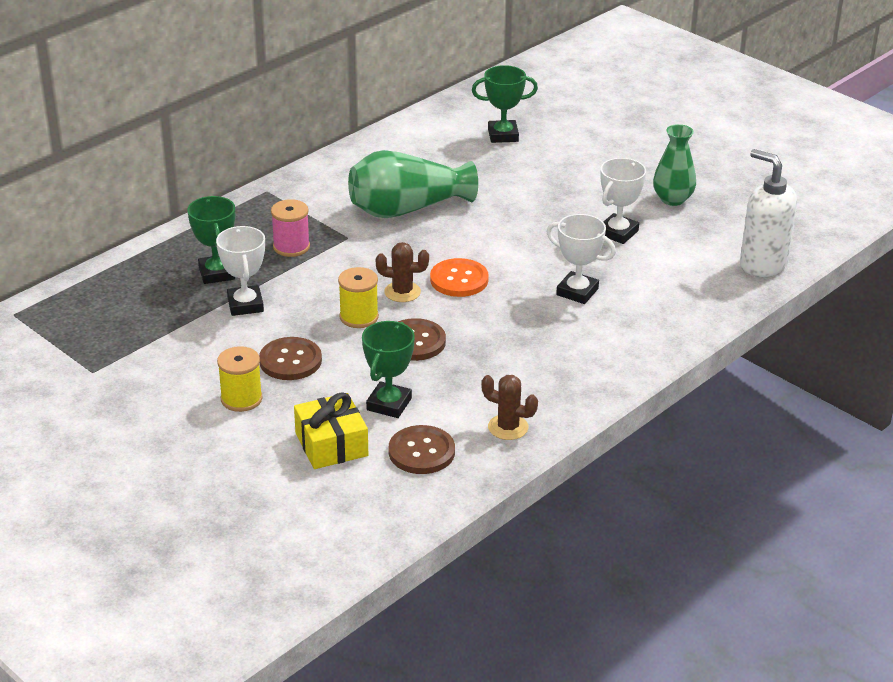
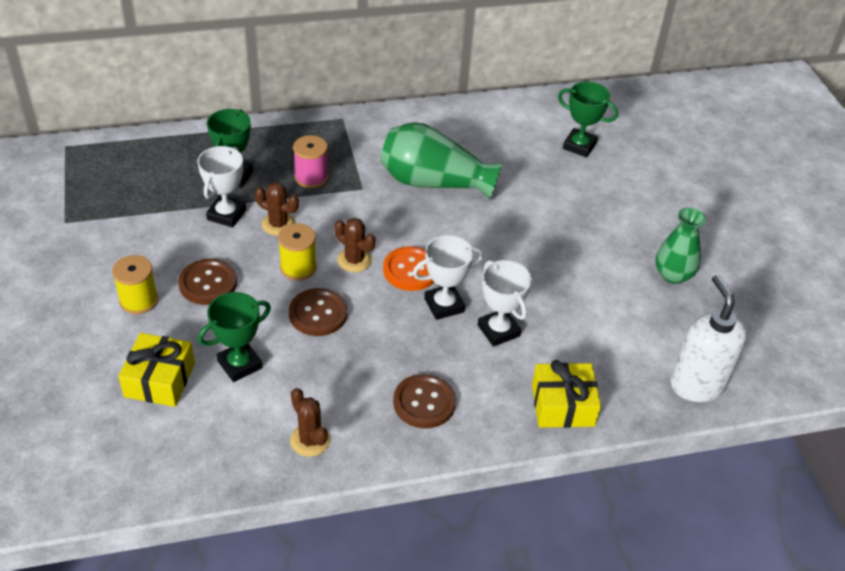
camera: 30 degrees right, 10 degrees up
(303, 293) = (278, 224): none -> brown cactus
(421, 452) = (219, 426): brown button -> brown button (424, 402)
(618, 233) = (590, 287): white trophy -> white trophy (444, 305)
(679, 319) = (562, 405): none -> yellow gift

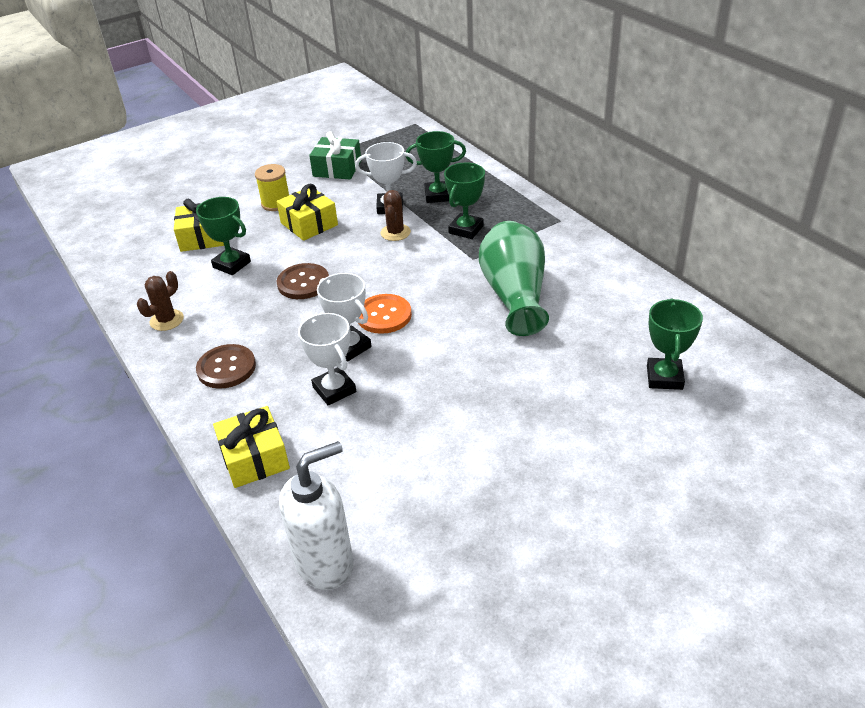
camera: 75 degrees right, 5 degrees down
(107, 232) = (337, 168): none -> green gift
(208, 283) = (309, 224): brown button -> yellow gift
(298, 267) = (351, 257): yellow spool -> none
(311, 177) = (466, 229): pink spool -> green trophy
(354, 260) = (377, 282): brown cactus -> none
(498, 330) = (334, 389): white trophy -> white trophy turned 75 degrees counterclockwise
(673, 275) = (496, 507): green vase -> none

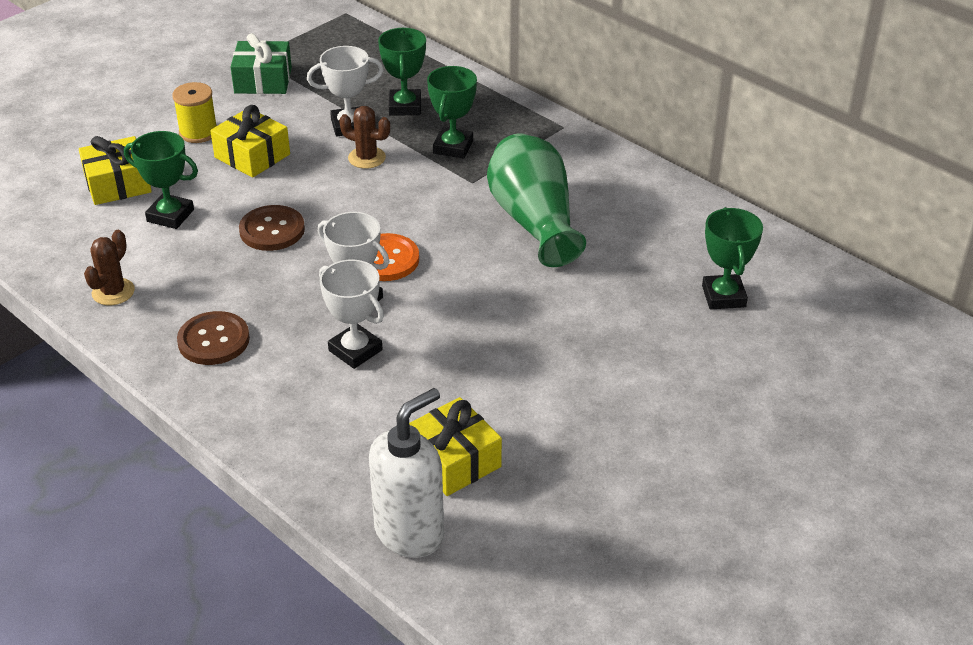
camera: 15 degrees left, 0 degrees up
(254, 458) = (288, 436): yellow gift -> yellow gift (453, 460)
(395, 232) = (367, 158): brown cactus -> brown cactus turned 60 degrees counterclockwise
(438, 195) = (405, 107): green trophy -> green trophy turned 75 degrees counterclockwise

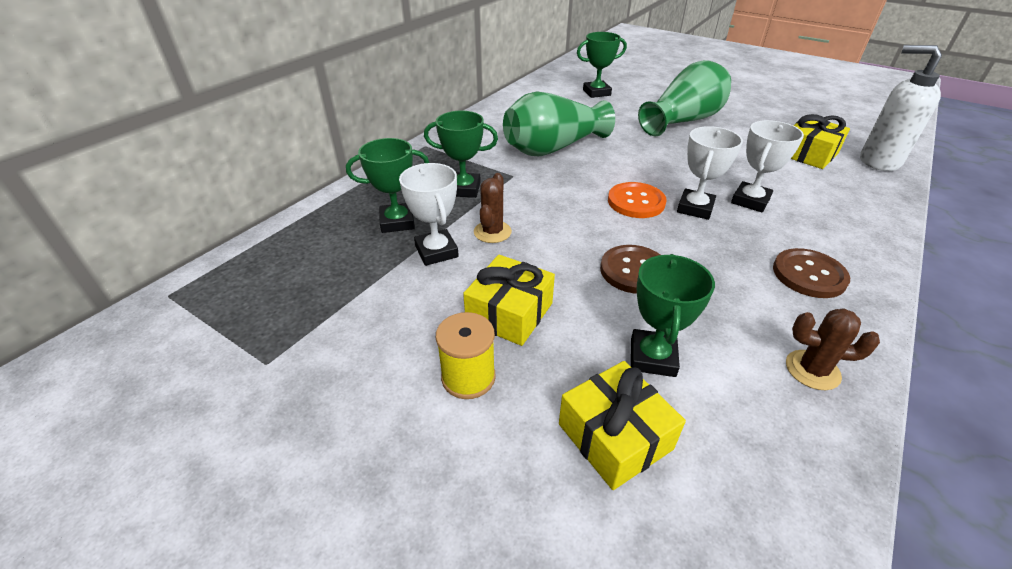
camera: 100 degrees left, 0 degrees up
(263, 80) = (335, 340): green gift -> none
(596, 364) = (683, 121): none -> green vase

